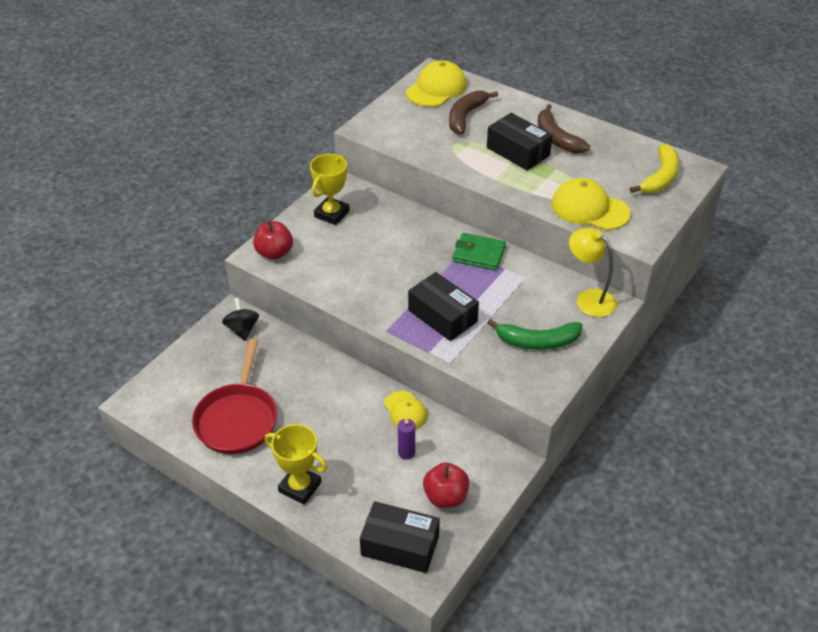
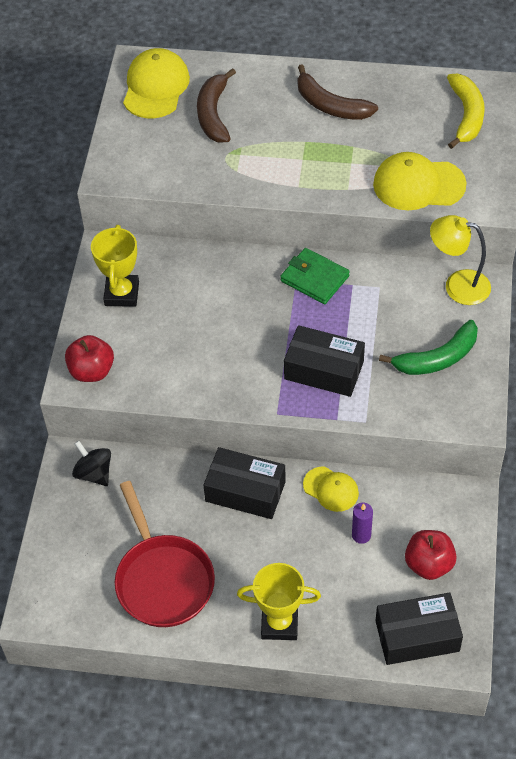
camera: 25 degrees left, 10 degrees up
(478, 254) = (314, 278): green wallet -> green wallet turned 45 degrees clockwise
(518, 151) = (300, 139): black box -> black box (245, 491)

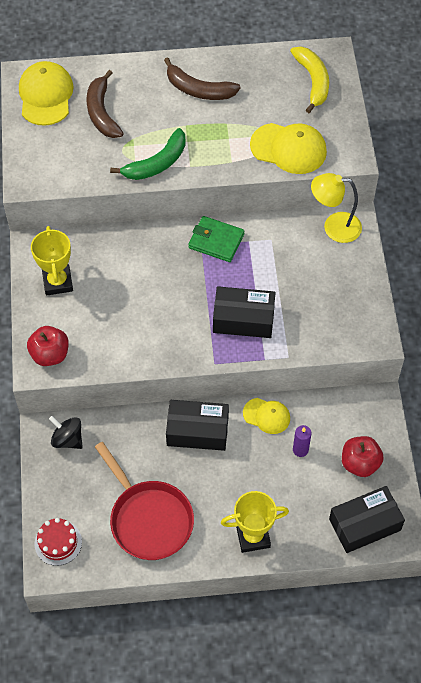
camera: 15 degrees left, 5 degrees up
(52, 586) = (58, 542): none -> red cake
(418, 184) = (288, 148): yellow cap -> yellow cap turned 150 degrees counterclockwise
(437, 358) = (333, 292): green banana -> green banana (157, 163)

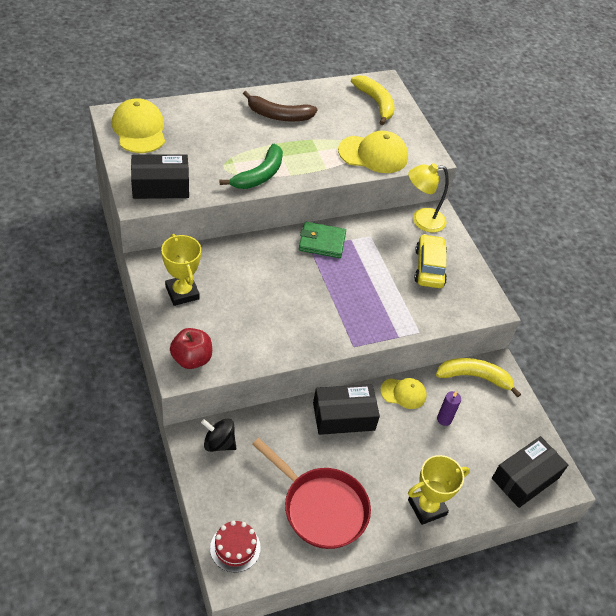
camera: 20 degrees left, 10 degrees down
(102, 113) = (196, 139): brown banana -> none
(243, 319) = (368, 304): black box -> black box (160, 186)
(323, 284) = (429, 267): none -> yellow car
(348, 409) = (474, 377): none -> yellow banana
(360, 463) = (501, 423): red apple -> none

